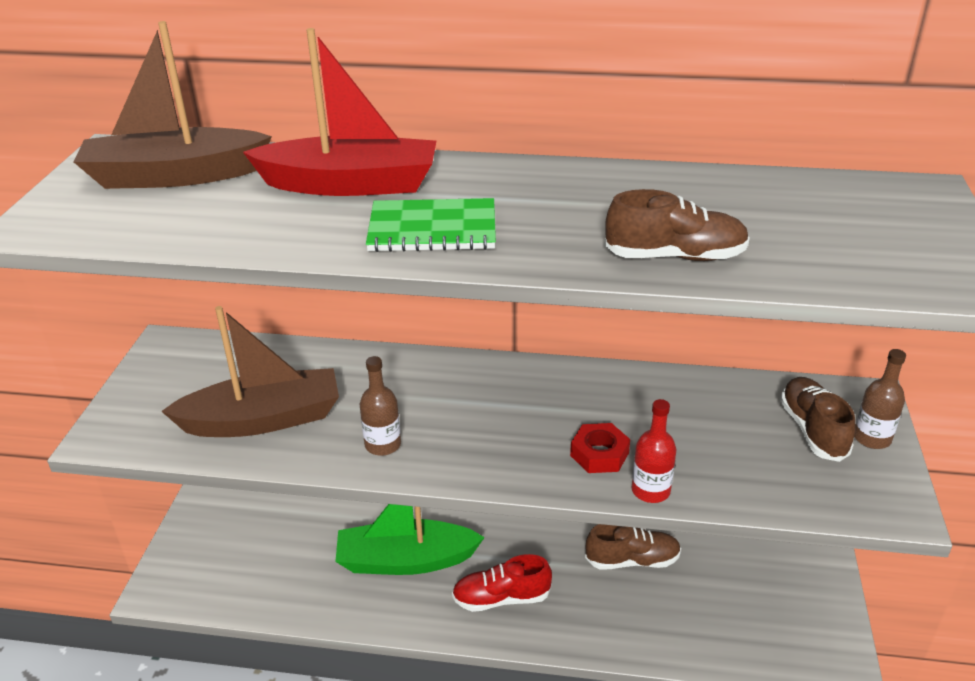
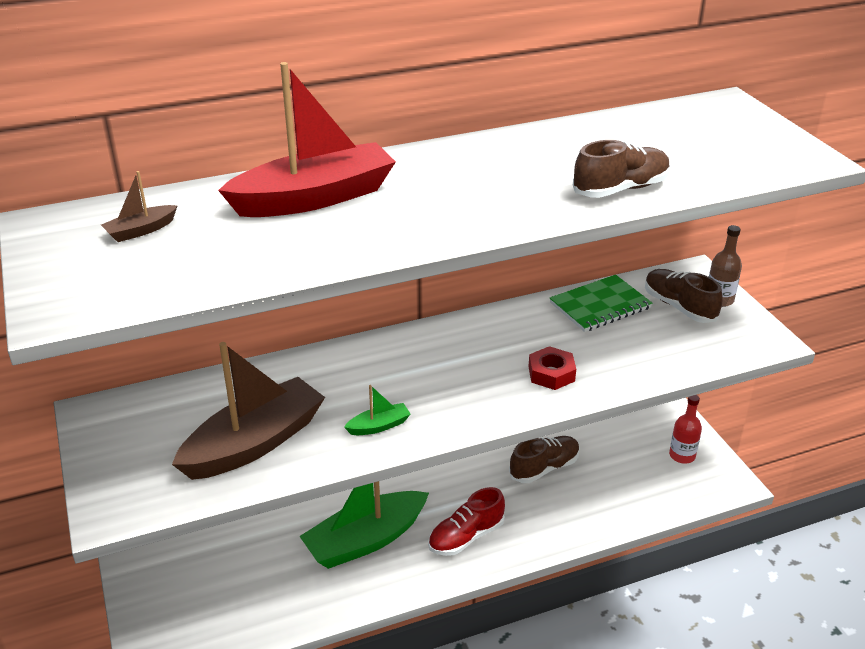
camera: 30 degrees left, 0 degrees up
(175, 176) = (141, 230): brown boat -> brown boat, size x0.42
(383, 445) = (379, 426): brown bottle -> green boat
(432, 229) = (425, 216): green notebook -> green notebook (600, 305)
(650, 490) = (608, 386): red bottle -> red bottle (682, 455)

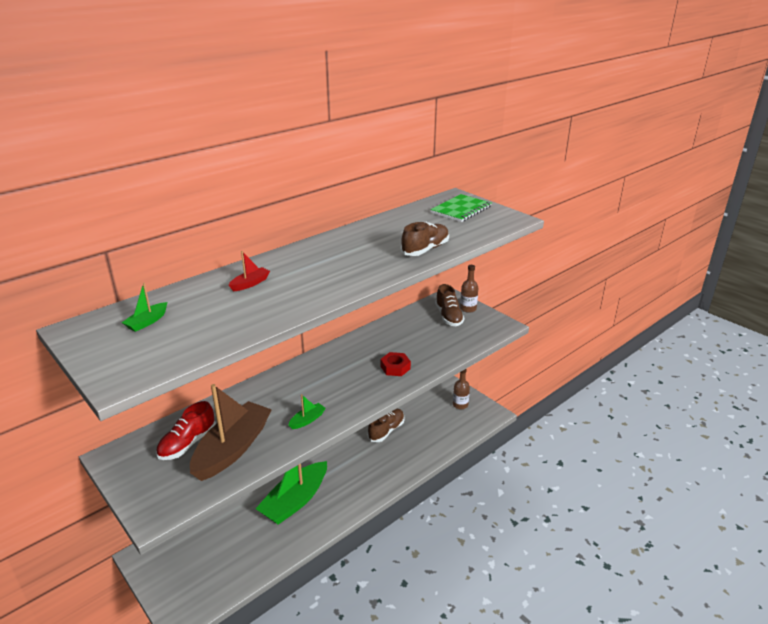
camera: 20 degrees left, 5 degrees down
(141, 230) = (147, 322): brown boat -> green boat
(314, 198) = (250, 284): red boat -> red boat, size x0.42
(466, 537) = (356, 482): red shoe -> red shoe (187, 444)
(600, 305) = (405, 324): green notebook -> green notebook (461, 210)
(679, 307) = (448, 317): brown shoe -> brown shoe turned 135 degrees counterclockwise
(682, 455) = (460, 405): red bottle -> brown bottle

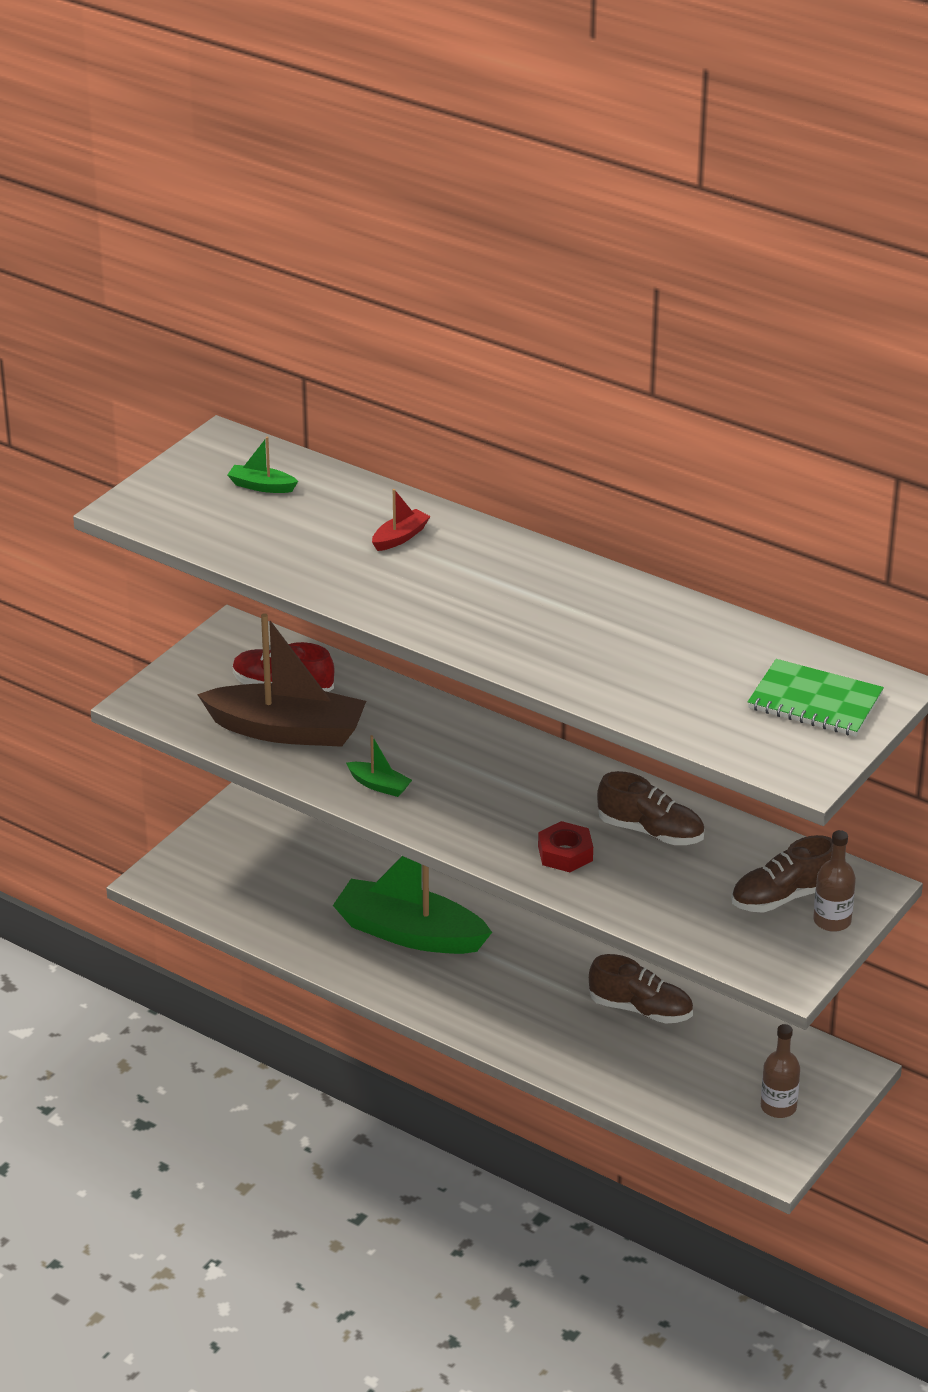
camera: 75 degrees right, 5 degrees up
(250, 284) = (400, 537): red boat -> red boat turned 75 degrees counterclockwise
(425, 249) = (602, 681): brown shoe -> brown shoe (650, 831)

